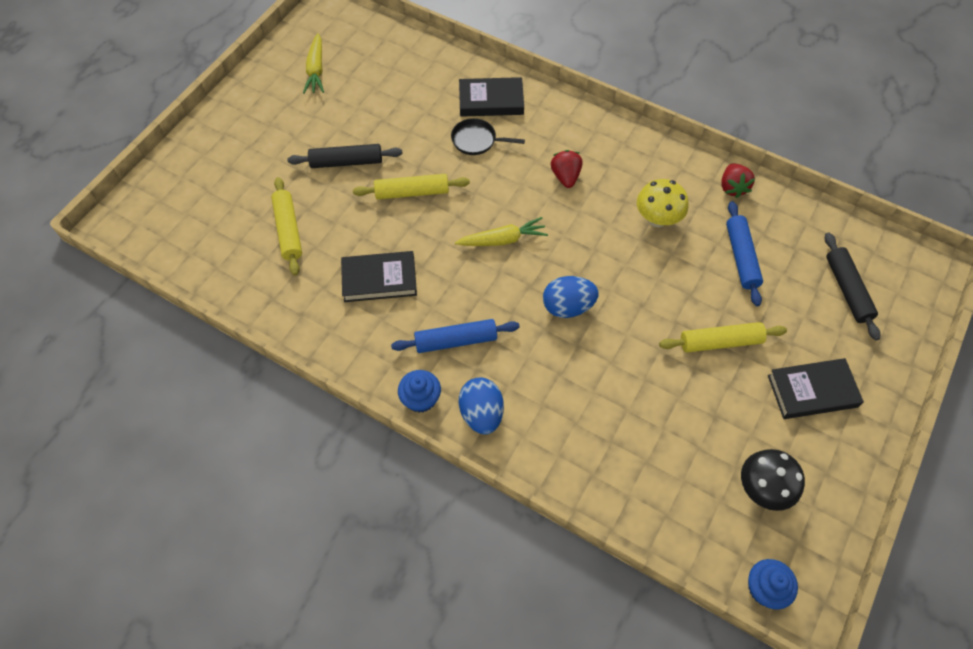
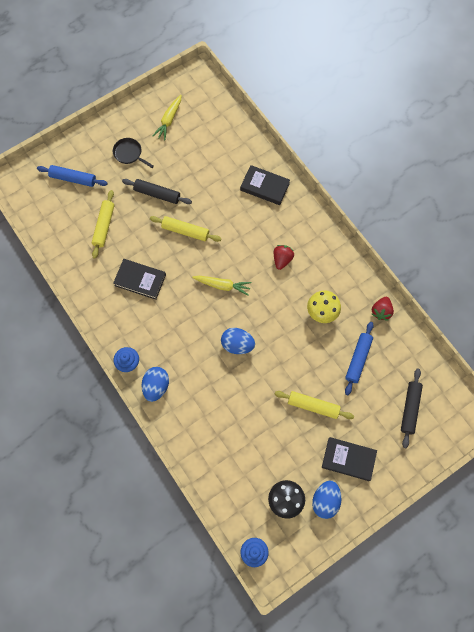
camera: 25 degrees right, 10 degrees up
(456, 340) = (164, 337): blue rolling pin -> blue rolling pin (73, 179)
(476, 140) = (241, 211): black pan -> black pan (129, 153)
(817, 462) = (325, 500): none -> blue egg

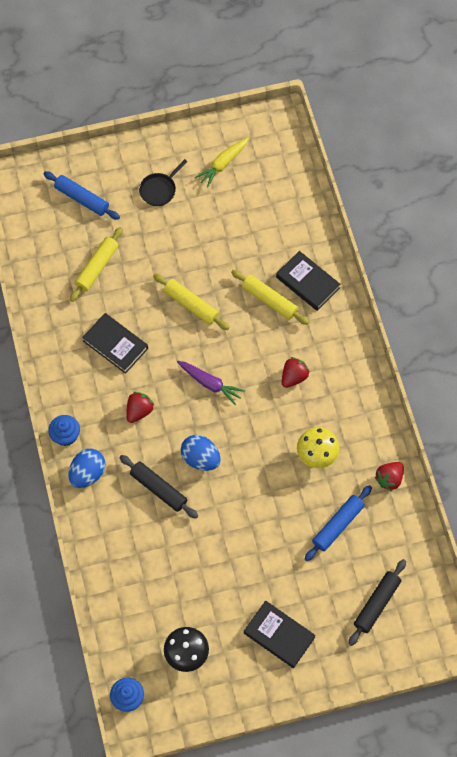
camera: 20 degrees right, 5 degrees down
(129, 153) = (159, 190): black pan -> black pan turned 105 degrees counterclockwise
(157, 194) = (174, 249): black rolling pin -> black rolling pin (158, 489)
(177, 324) = (139, 411): none -> red strawberry
(222, 285) = (210, 384): yellow carrot -> purple carrot
(313, 406) = (262, 560): yellow rolling pin -> yellow rolling pin (269, 300)
(325, 500) = (233, 671): blue egg -> none

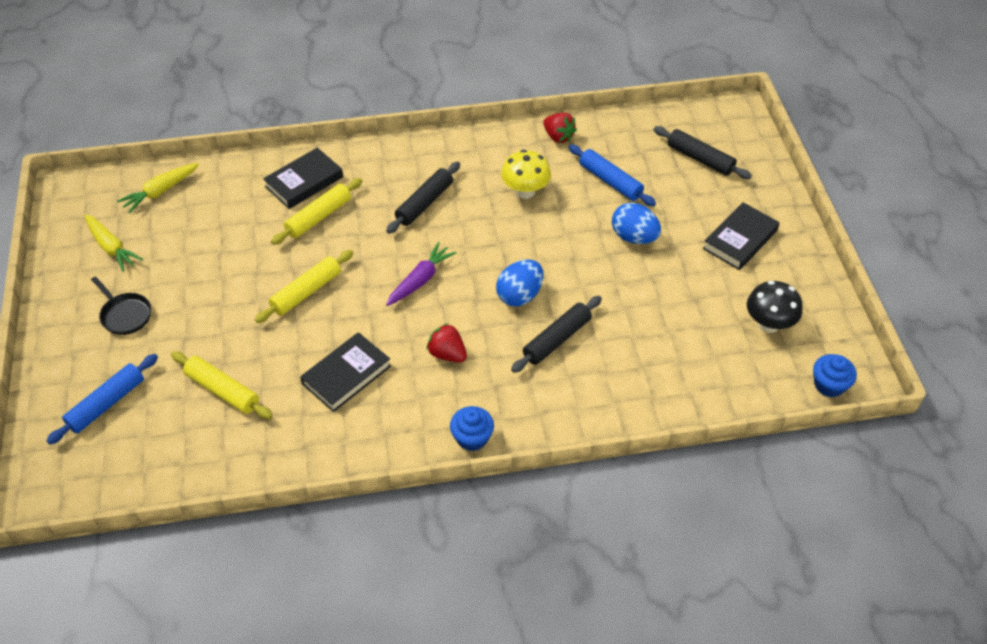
camera: 85 degrees left, 15 degrees down
(87, 473) = (530, 414): blue egg -> blue egg (634, 237)
(284, 182) = (160, 191): none -> yellow carrot
(294, 377) = (424, 203): red strawberry -> black rolling pin

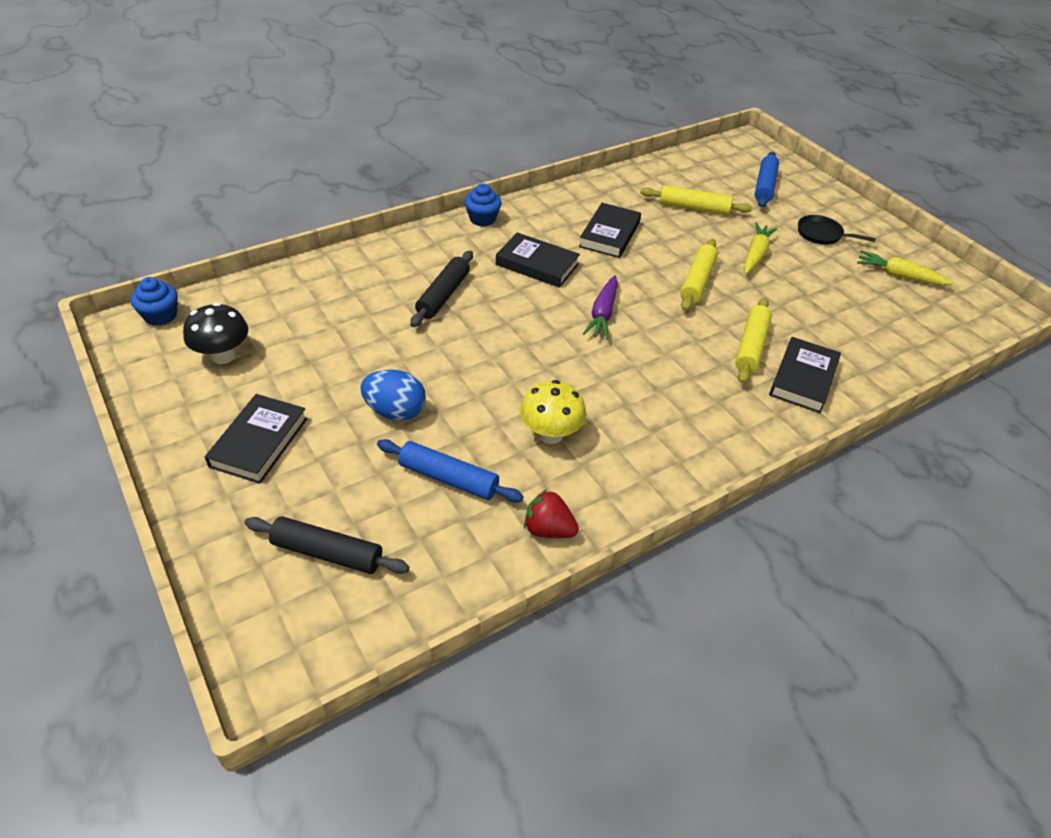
camera: 155 degrees right, 5 degrees down
(160, 191) = (926, 332): yellow carrot -> yellow carrot (755, 254)
(424, 203) = (656, 389): black rolling pin -> none
(447, 354) = (537, 264): red strawberry -> black book
(519, 295) = (497, 323): blue egg -> none

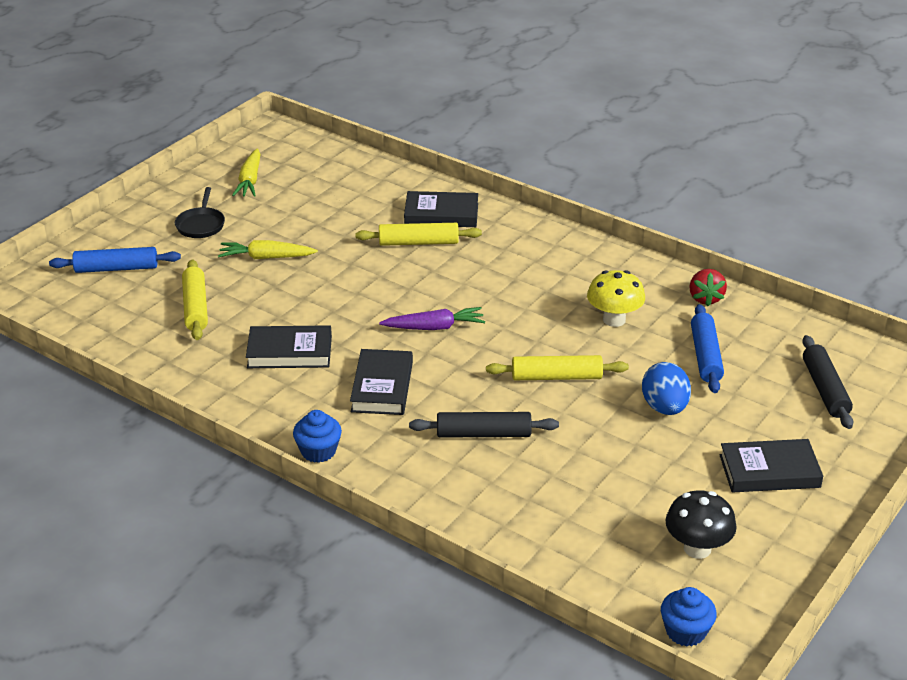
camera: 110 degrees left, 10 degrees down
(697, 281) = (339, 284): yellow rolling pin -> yellow rolling pin (556, 377)

